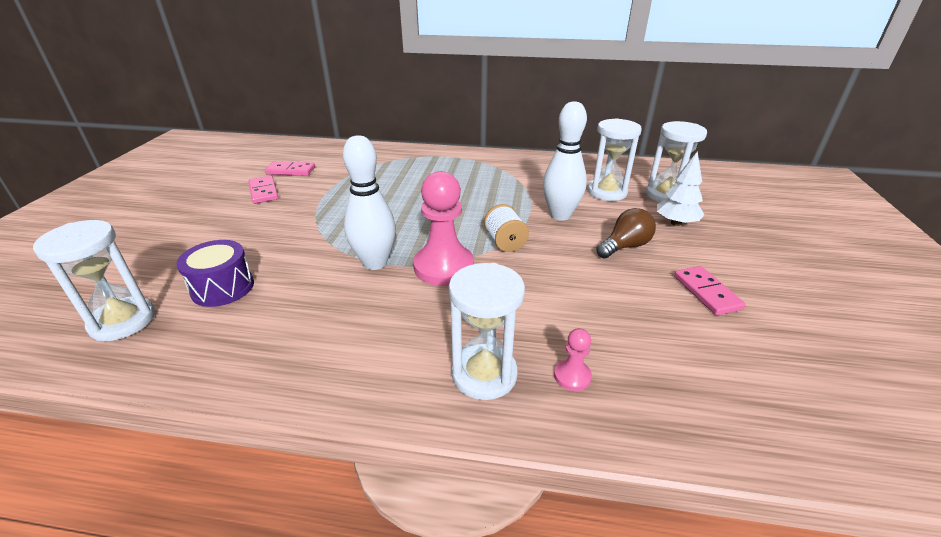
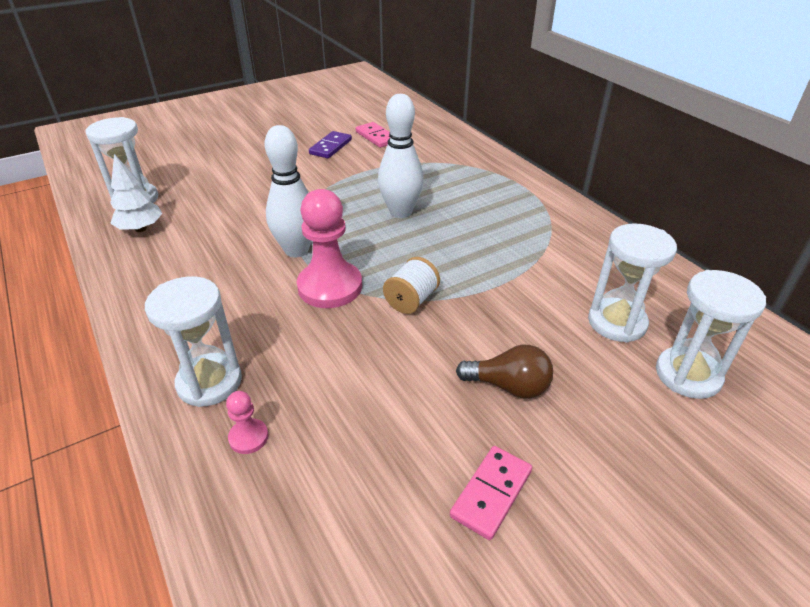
camera: 50 degrees right, 5 degrees up
(223, 287) = (199, 209): purple drum -> none
(263, 192) = (331, 147): pink domino -> purple domino
(560, 215) = (511, 311): white bowling pin -> white bowling pin (400, 212)
(676, 223) = (624, 410): white tree -> white tree (140, 229)

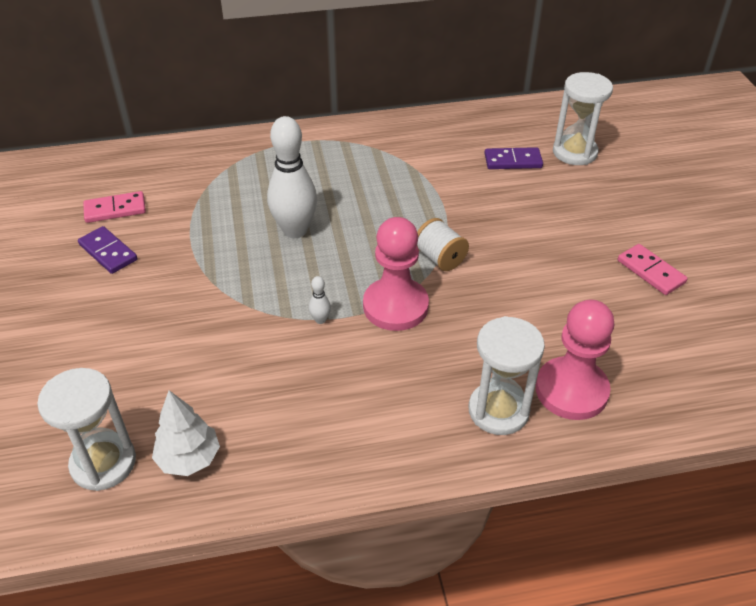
camera: 70 degrees left, 5 degrees up
(248, 437) = (571, 390): pink pawn -> pink pawn, size x2.17
(296, 250) = (320, 320): white bowling pin -> white bowling pin, size x0.41
(509, 386) = (560, 234): brown light bulb -> none
(617, 322) = (513, 161): white hourglass -> purple domino

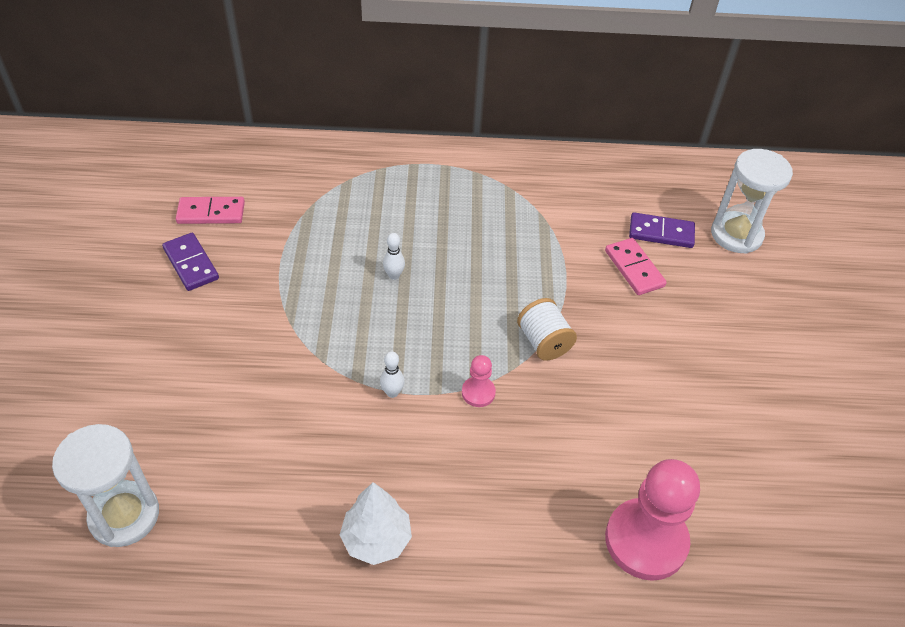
camera: 10 degrees right, 5 degrees up
(189, 459) = (212, 530): white tree -> white tree (376, 539)
(295, 230) = (394, 275): white bowling pin -> white bowling pin, size x0.41
(395, 306) = (478, 392): pink pawn -> pink pawn, size x0.46
(498, 410) = (556, 547): white hourglass -> none
(650, 271) = (781, 408): pink domino -> pink domino (634, 268)

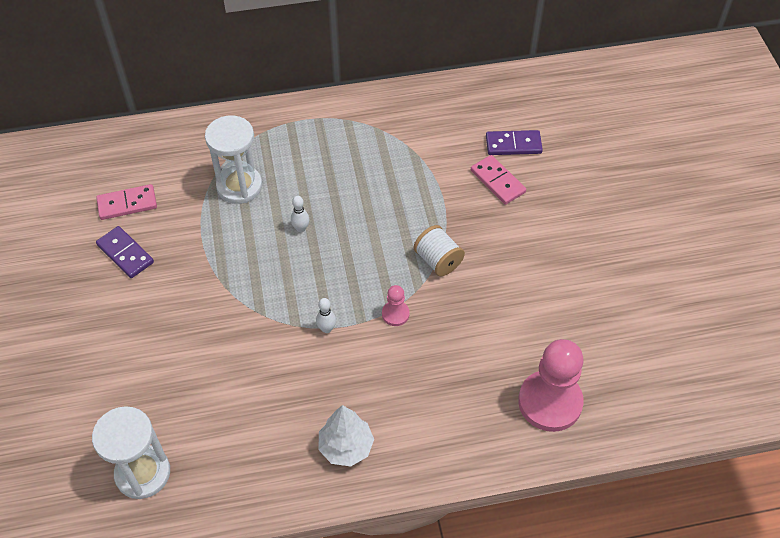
camera: 10 degrees left, 5 degrees up
(736, 235) = (575, 134): white hourglass -> white hourglass (239, 186)

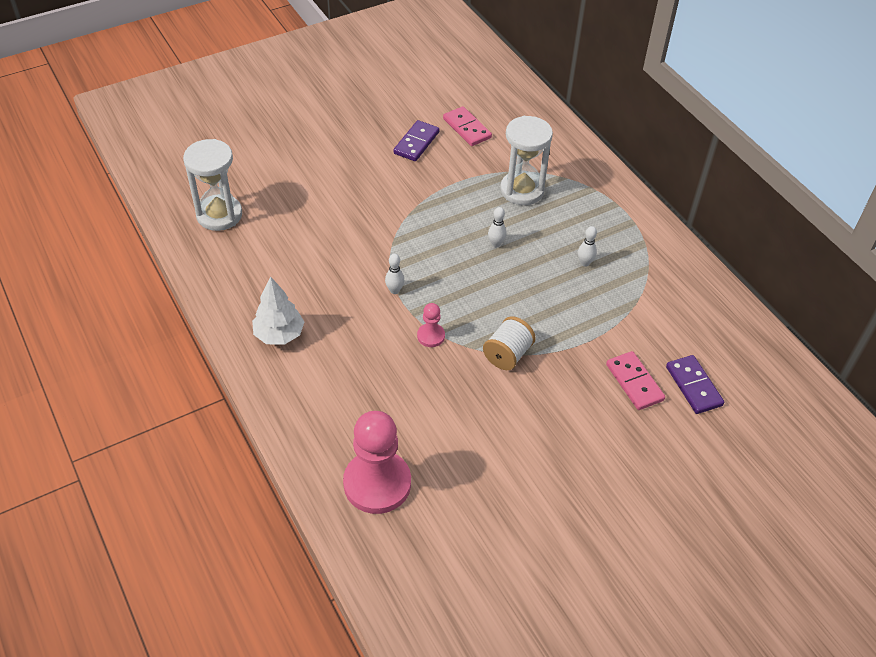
camera: 70 degrees right, 5 degrees down
(353, 169) = (585, 263): none -> white bowling pin
(497, 181) = (634, 382): pink domino -> pink domino turned 60 degrees counterclockwise

